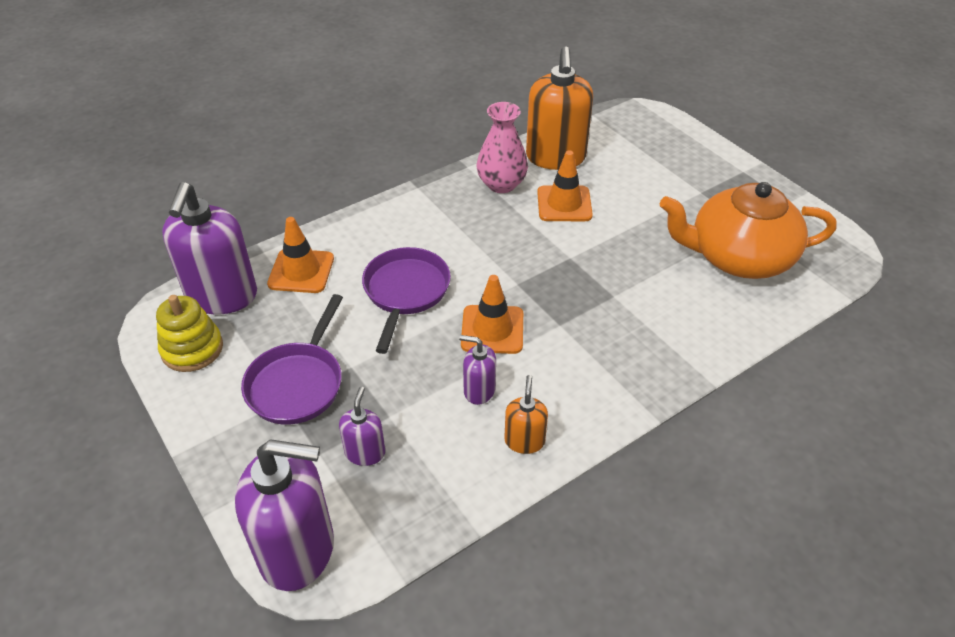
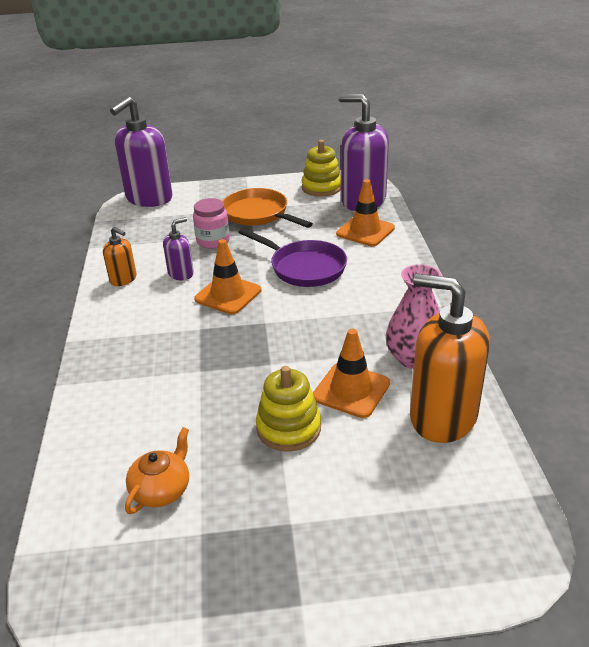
camera: 120 degrees right, 10 degrees down
(297, 383) = (258, 214): purple pan -> orange pan
(365, 452) = (183, 225): purple soap dispenser -> none
(390, 397) = (213, 241): none -> pink jar
(629, 221) = (288, 428): none -> yellow stacking toy
(738, 257) = (161, 490): orange teapot -> orange teapot, size x0.45

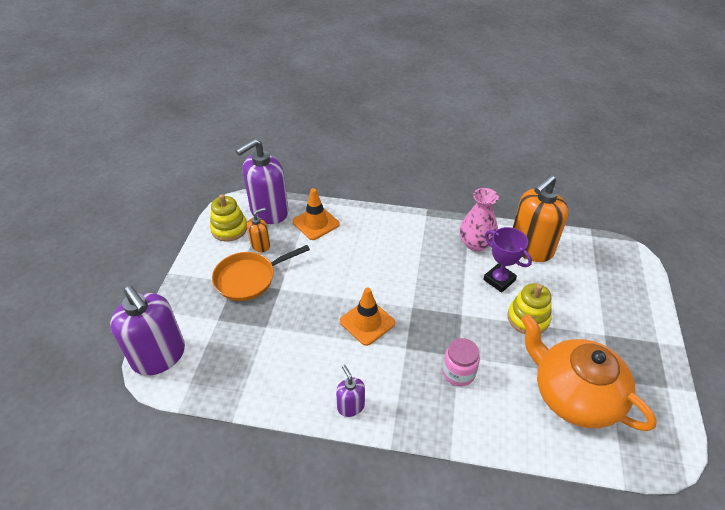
camera: 75 degrees left, 10 degrees up
(123, 279) = (309, 394): orange soap dispenser -> orange soap dispenser (260, 245)
(161, 490) = (574, 395): orange teapot -> orange teapot, size x2.22
(181, 274) = (320, 349): purple soap dispenser -> purple soap dispenser (350, 406)
(213, 241) = (277, 318): pink jar -> pink jar (458, 373)
(304, 267) = (350, 269): purple pan -> none
(351, 390) = (499, 280): orange traffic cone -> purple trophy

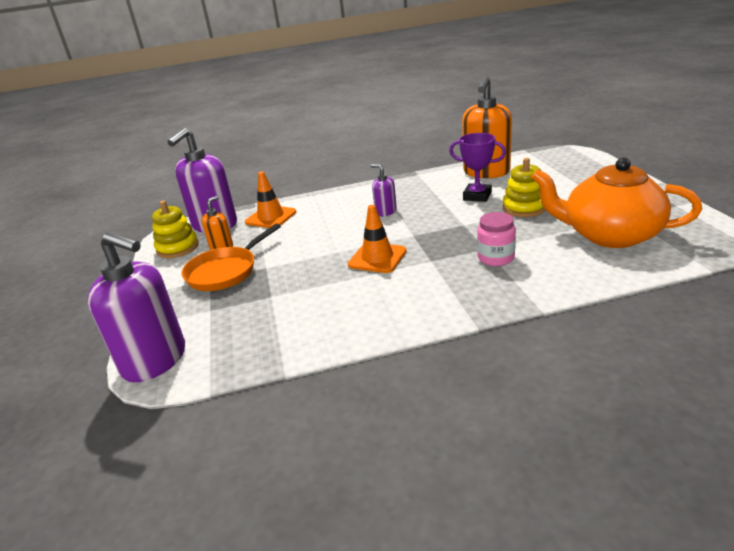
camera: 20 degrees left, 15 degrees down
(350, 406) = (410, 316): purple soap dispenser -> purple soap dispenser (385, 211)
(476, 243) = (436, 184): pink vase -> none

